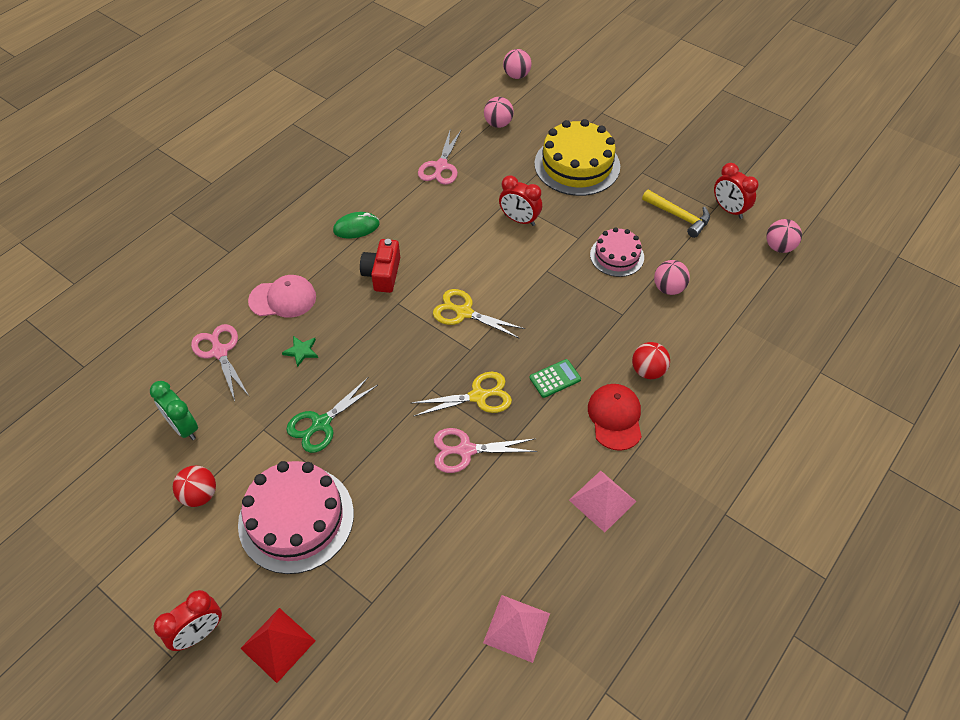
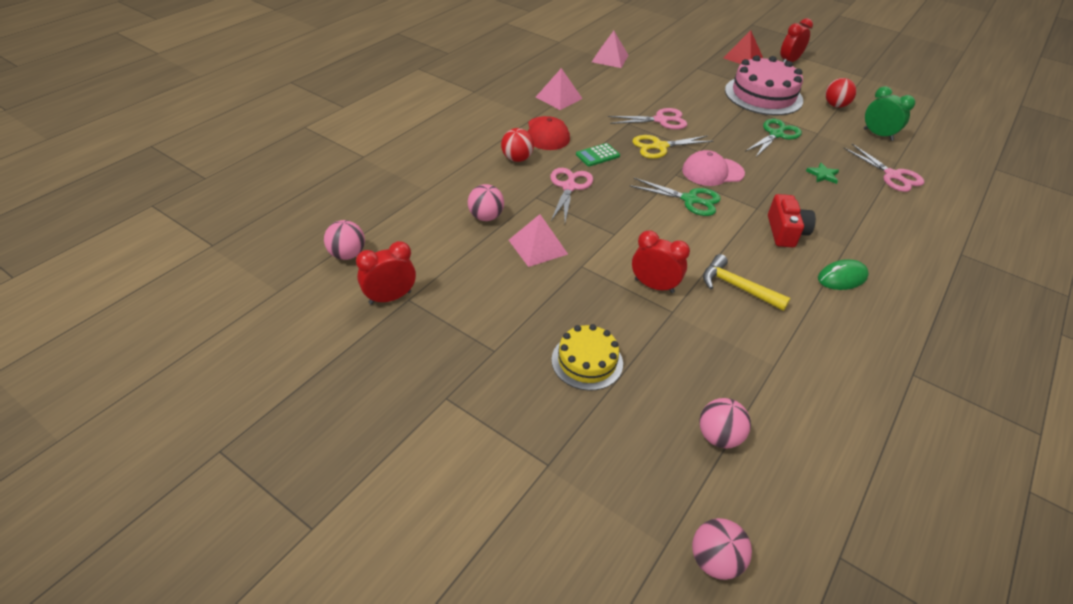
camera: 175 degrees right, 10 degrees down
(283, 299) = (870, 212): pink cap -> pink cap (712, 172)
(441, 166) = (778, 358): pink scissors -> pink scissors (569, 187)
(464, 312) = (689, 200): yellow scissors -> green scissors
(577, 165) = (587, 361): yellow cake -> yellow cake, size x0.58
(617, 256) = (538, 247): pink cake -> pink pyramid
(679, 216) = (456, 289): yellow hammer -> yellow hammer (737, 287)
(728, 210) = (390, 297): red clock -> red clock turned 75 degrees counterclockwise

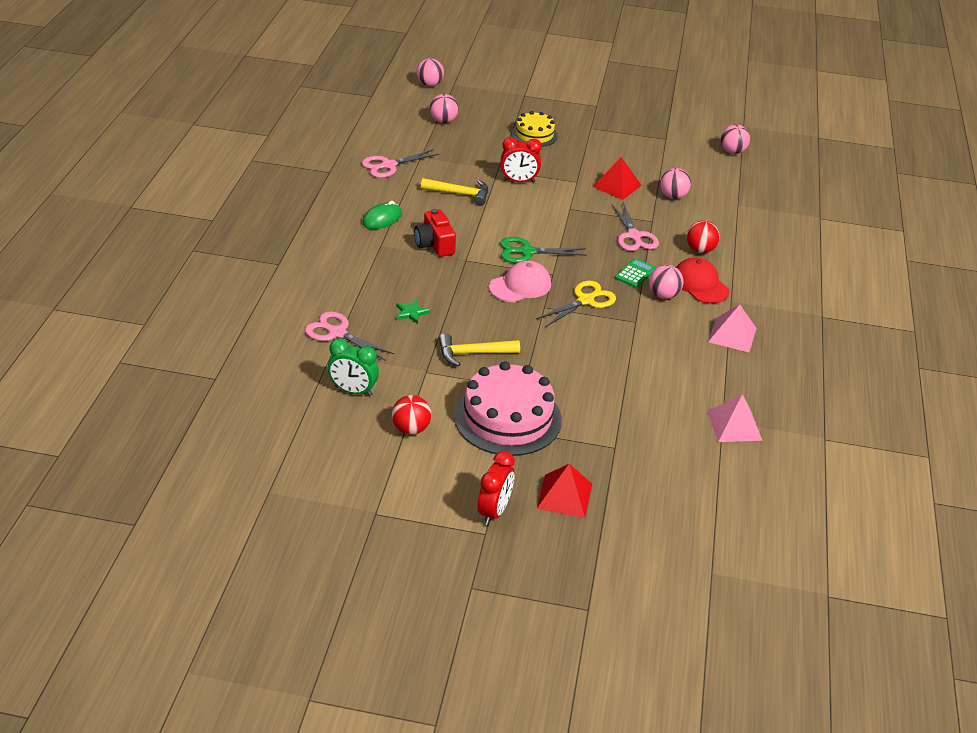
camera: 155 degrees right, 5 degrees down
(390, 297) = (677, 137): red clock -> none
(538, 247) = (617, 186): pink pyramid -> red pyramid
(587, 134) = (663, 295): none -> pink ball
(660, 120) = (605, 336): pink scissors -> pink scissors (389, 165)
(776, 135) = (473, 353): green scissors -> yellow hammer

